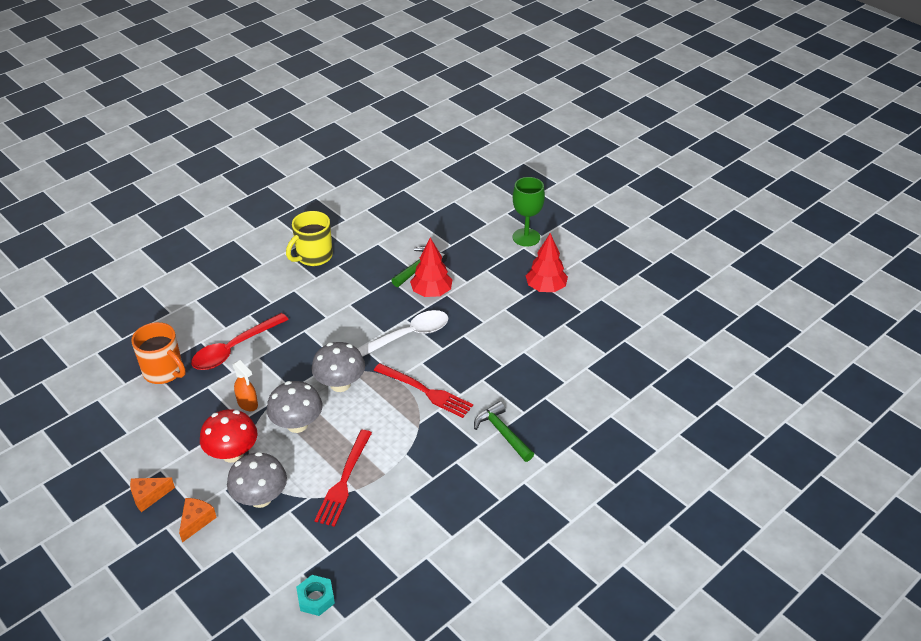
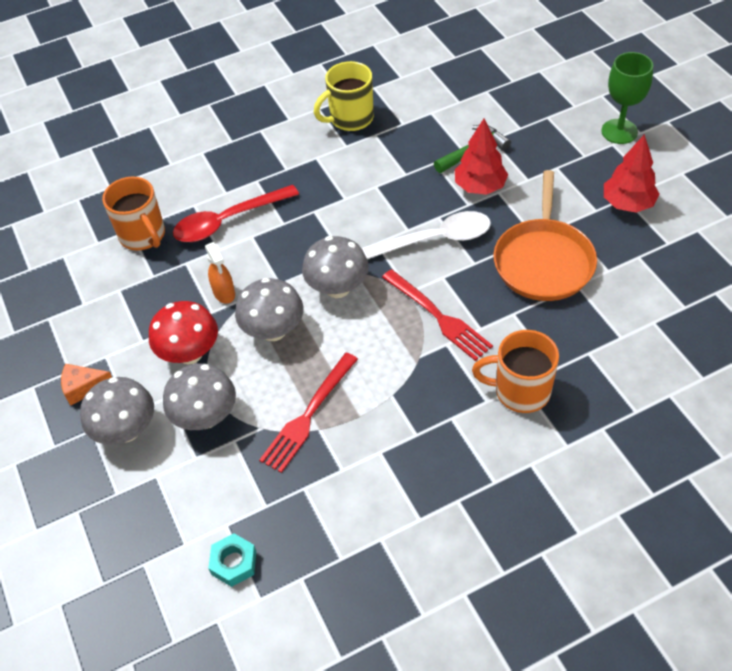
camera: 20 degrees right, 10 degrees up
(196, 521) = (126, 430): orange cheese -> grey mushroom
(494, 338) = (543, 261): none -> orange pan
(502, 433) = (520, 391): green hammer -> orange mug

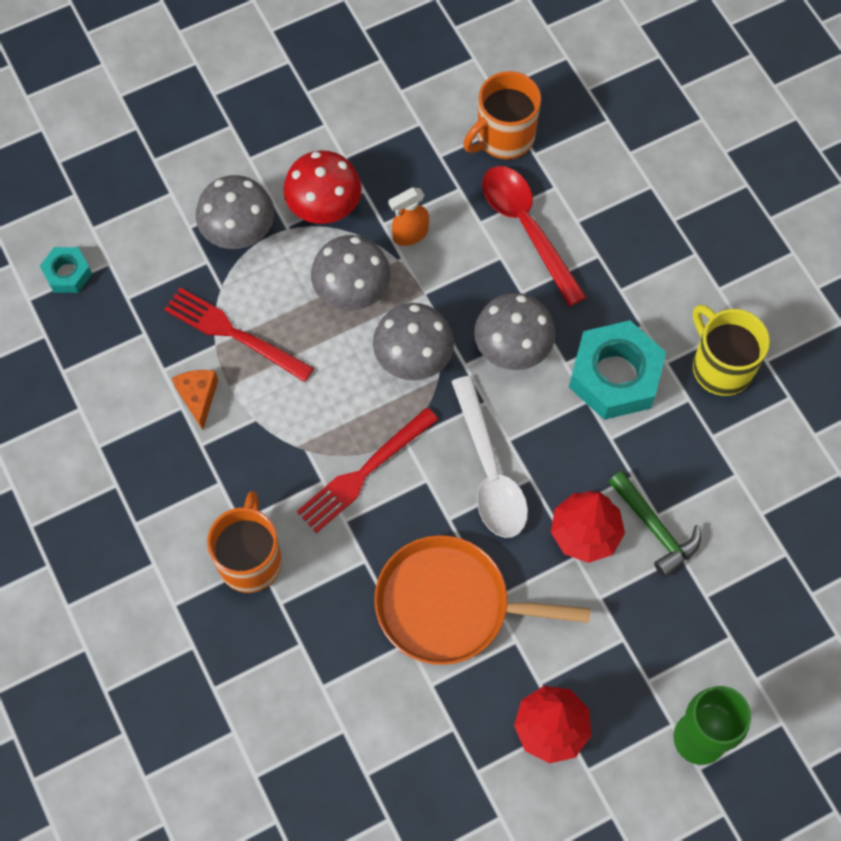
camera: 85 degrees right, 15 degrees up
(83, 387) = (284, 109): orange cheese -> orange cheese (198, 397)
(126, 430) = (227, 158): grey mushroom -> grey mushroom (512, 348)
(356, 171) = (615, 376): none -> turquoise nut

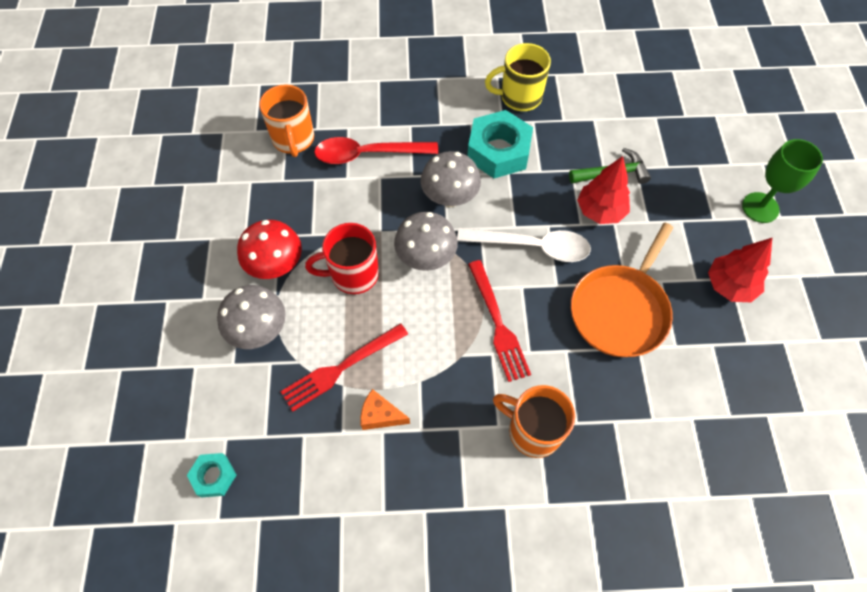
camera: 65 degrees left, 5 degrees down
(352, 291) = (353, 274): grey mushroom -> red mug
(410, 234) = (331, 221): orange spray bottle -> none

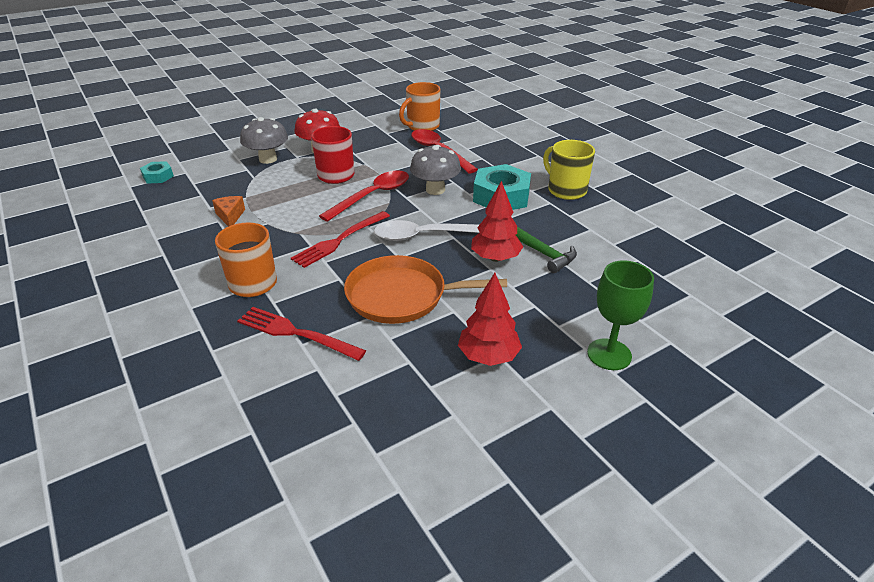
camera: 60 degrees right, 25 degrees down
(341, 368) = (258, 192): red fork -> red fork (295, 333)
(426, 257) = (373, 196): grey mushroom -> red spoon
(532, 246) = (425, 236): white spoon -> white spoon turned 105 degrees clockwise

